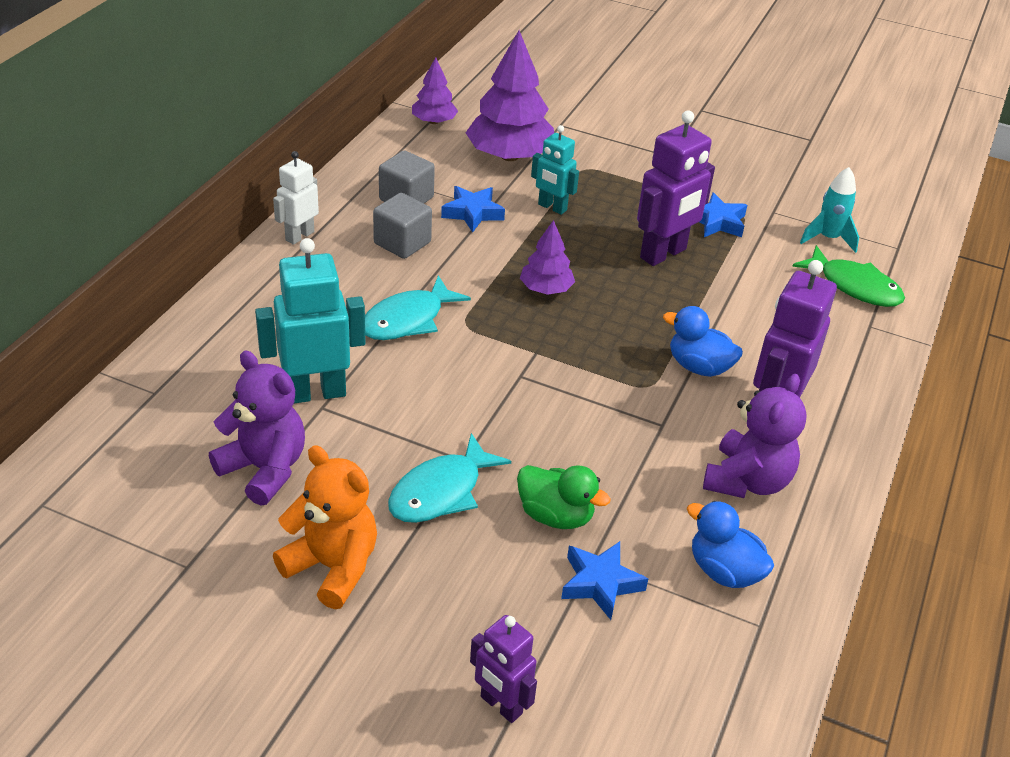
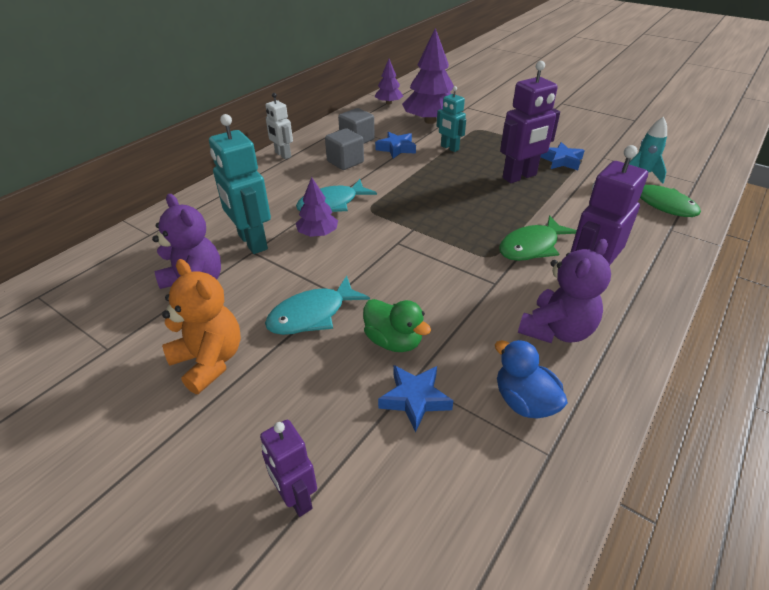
camera: 15 degrees right, 0 degrees up
(299, 236) = (282, 155): white robot -> white robot turned 90 degrees counterclockwise
(315, 392) = (252, 242): turquoise robot -> turquoise robot turned 120 degrees counterclockwise
(546, 289) = (431, 192): purple tree -> purple tree (318, 234)
(699, 367) = (531, 246): blue duck -> green fish

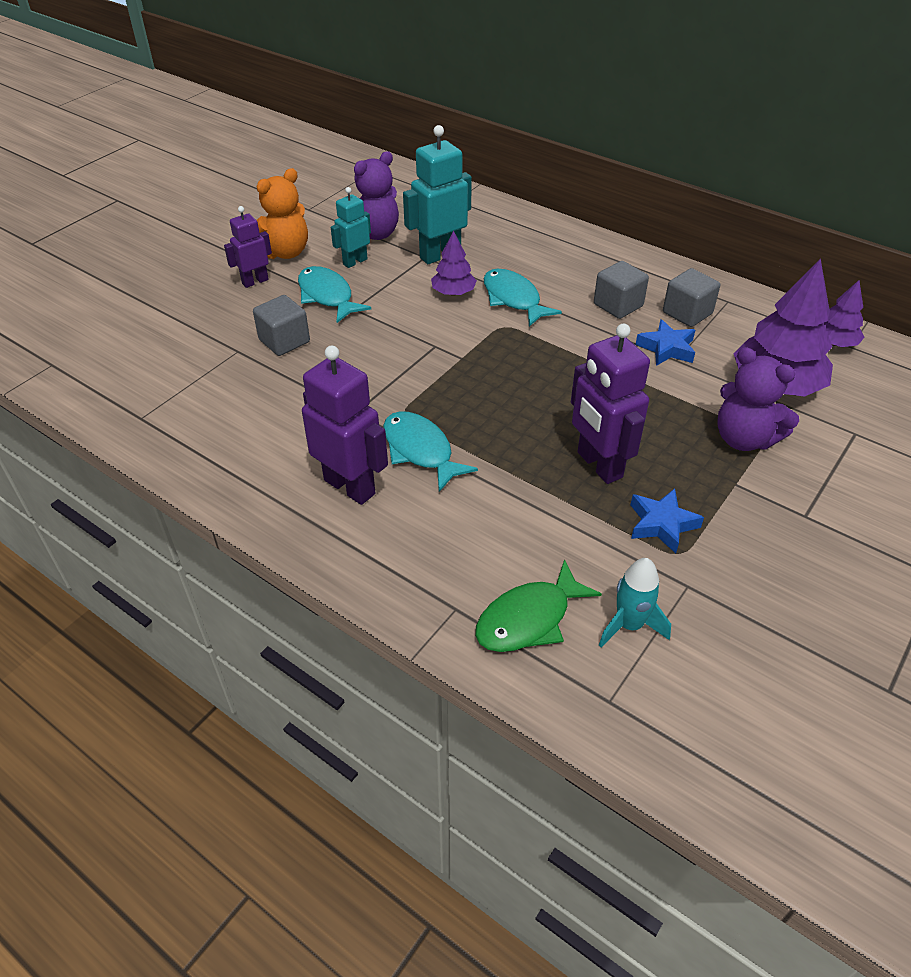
camera: 90 degrees right, 5 degrees up
(282, 155) = (627, 257): white robot -> none
(296, 498) = (154, 299): purple robot -> purple robot (255, 281)
(393, 341) = (284, 341): green duck -> grey cube
(415, 399) = (217, 351): blue star -> none
(449, 148) = (680, 400): turquoise robot -> turquoise robot (355, 261)
(524, 401) = (195, 411): blue duck -> none
(531, 246) = (420, 450): green fish -> turquoise fish
(556, 330) = (274, 446): purple teddy bear -> purple teddy bear (744, 438)

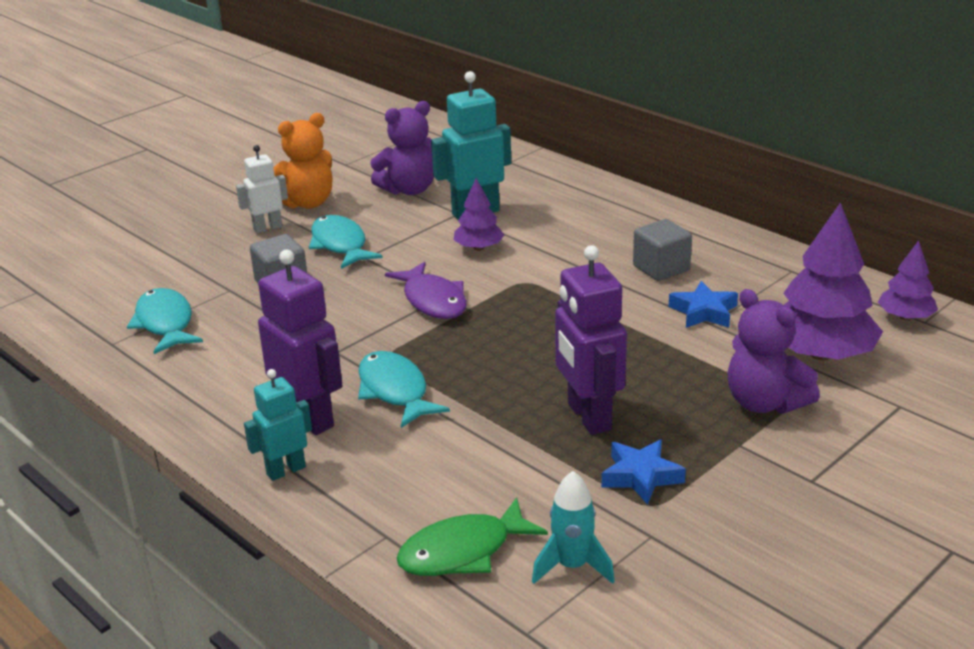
camera: 10 degrees right, 15 degrees down
(255, 281) = (267, 228): purple robot -> white robot
(355, 261) = (380, 214): turquoise robot -> turquoise robot (285, 470)
(428, 351) = (433, 300): none -> purple fish
(513, 299) = (544, 257): turquoise fish -> turquoise fish (165, 323)
(687, 313) = (739, 280): grey cube -> none

